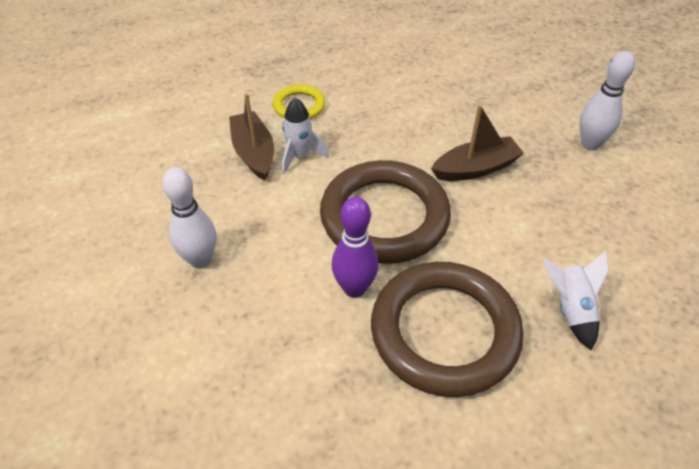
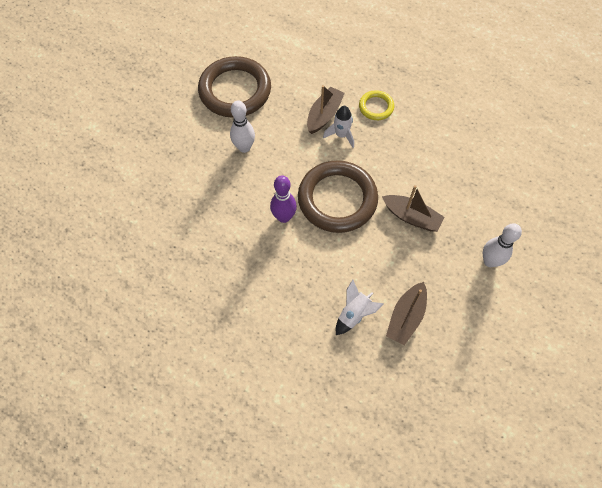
camera: 50 degrees right, 15 degrees up
(444, 332) = (293, 268): brown ring -> brown ring (235, 90)
(612, 259) = (406, 317): none -> brown boat

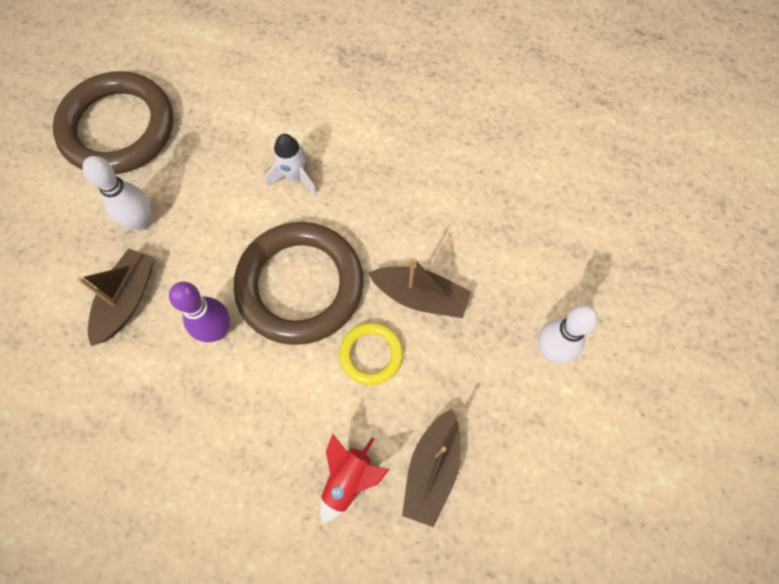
camera: 10 degrees left, 5 degrees up
(324, 115) = (264, 148): brown boat -> brown boat (127, 300)
(354, 314) = (348, 479): white rocket -> red rocket
(376, 107) = (344, 122): yellow ring -> yellow ring (371, 354)

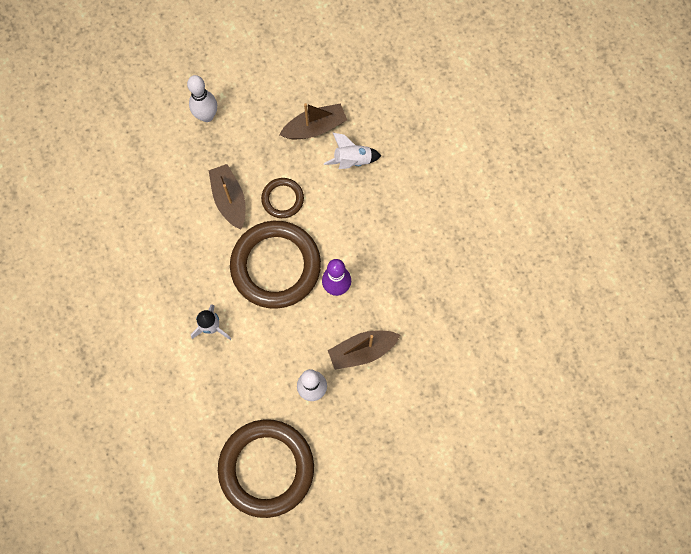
camera: 130 degrees left, 5 degrees up
(348, 479) = (352, 160): red rocket -> white rocket
(371, 354) = (282, 199): yellow ring -> brown ring

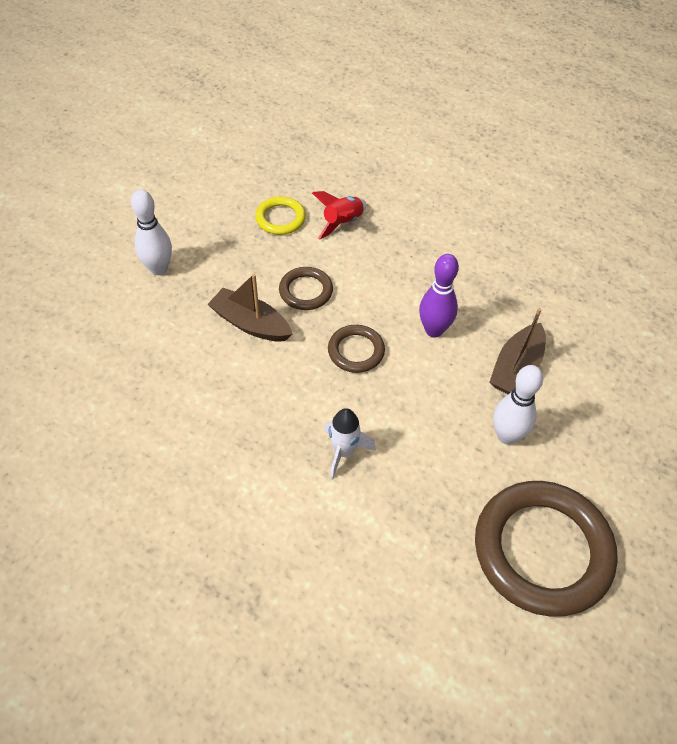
camera: 40 degrees left, 20 degrees down
(275, 266) = (356, 351): brown ring -> brown ring, size x0.48
(314, 127) = (280, 218): brown boat -> yellow ring
(352, 160) = (342, 223): white rocket -> red rocket

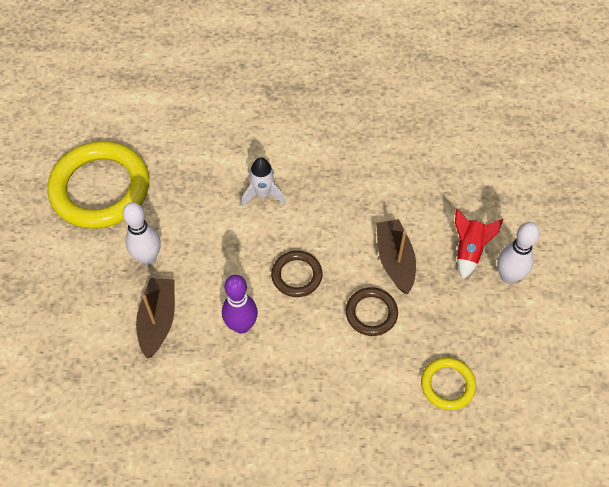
camera: 155 degrees right, 5 degrees up
(251, 324) = (395, 261): brown boat -> brown boat turned 105 degrees counterclockwise
(342, 223) = (385, 409): red rocket -> red rocket (469, 250)
(542, 550) = (100, 189): brown ring -> yellow ring

